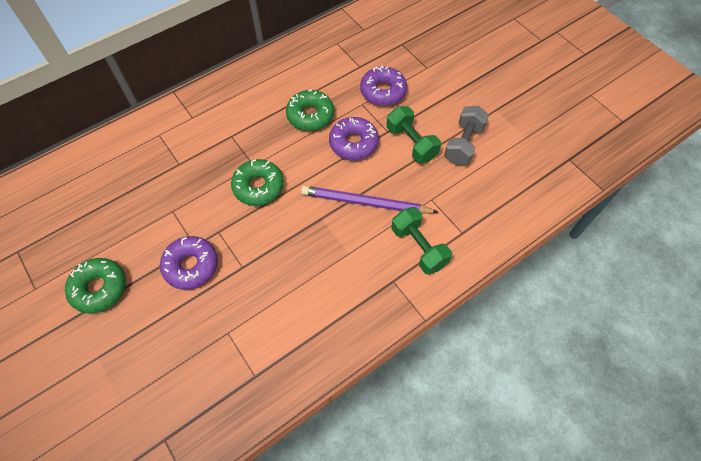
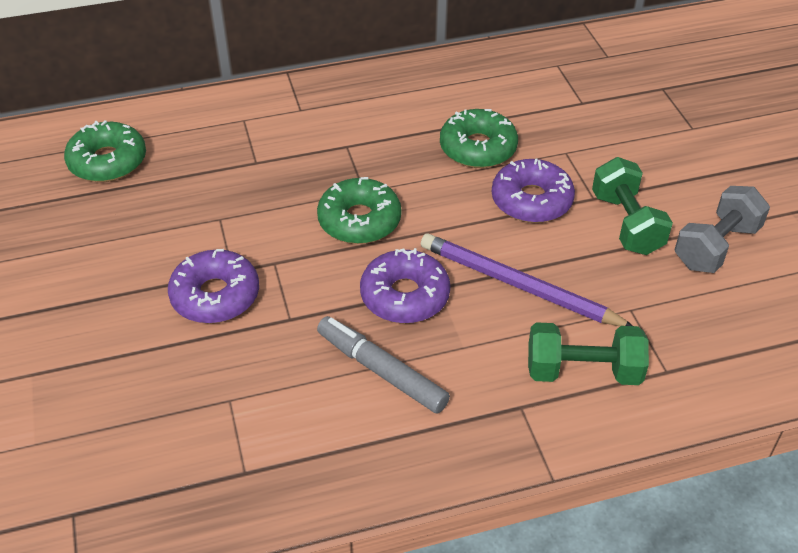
camera: 20 degrees right, 15 degrees down
(99, 288) = (74, 287): green donut -> green donut (108, 161)
(308, 284) = (381, 371): none -> grey marker
(383, 91) = (607, 143): purple donut -> purple donut (405, 296)
(419, 247) = (583, 371): green dumbbell -> green dumbbell turned 75 degrees counterclockwise

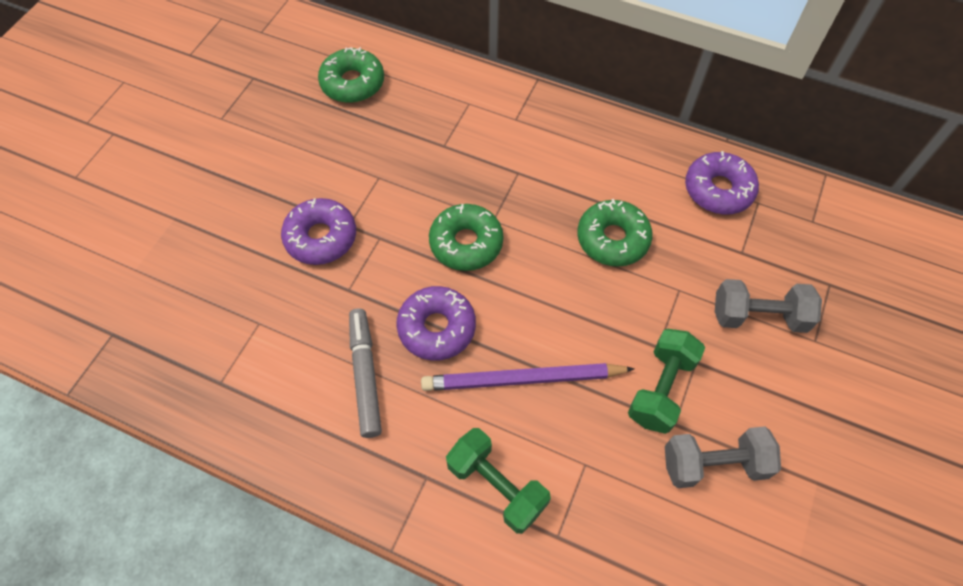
camera: 40 degrees right, 15 degrees up
(518, 285) = (523, 380): purple pencil -> purple pencil turned 75 degrees counterclockwise
(531, 200) = (607, 314): purple donut -> purple donut (718, 190)
(639, 136) = (758, 316): none -> grey dumbbell

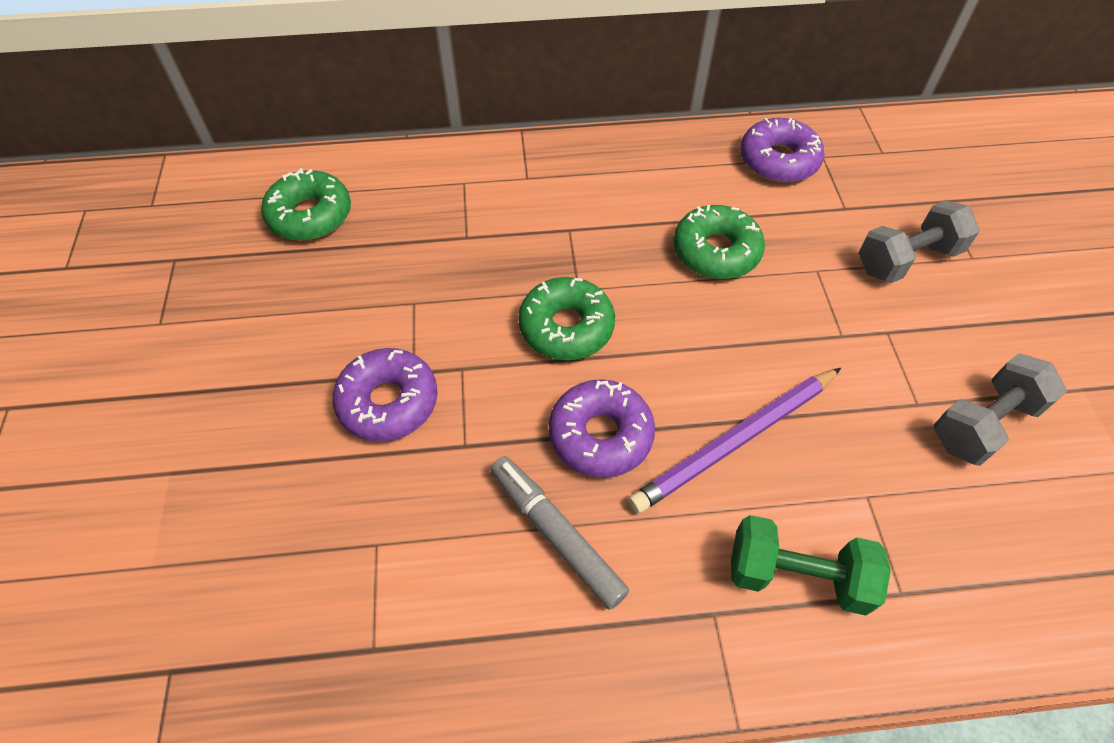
camera: 30 degrees left, 5 degrees down
(661, 388) = (877, 376): green dumbbell -> none

